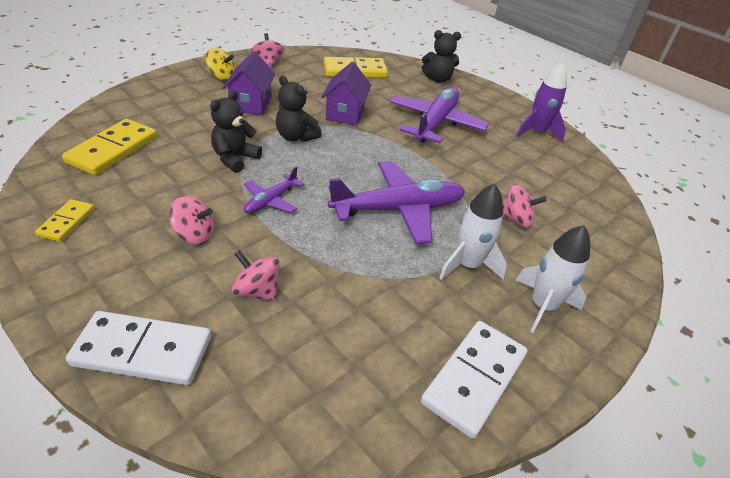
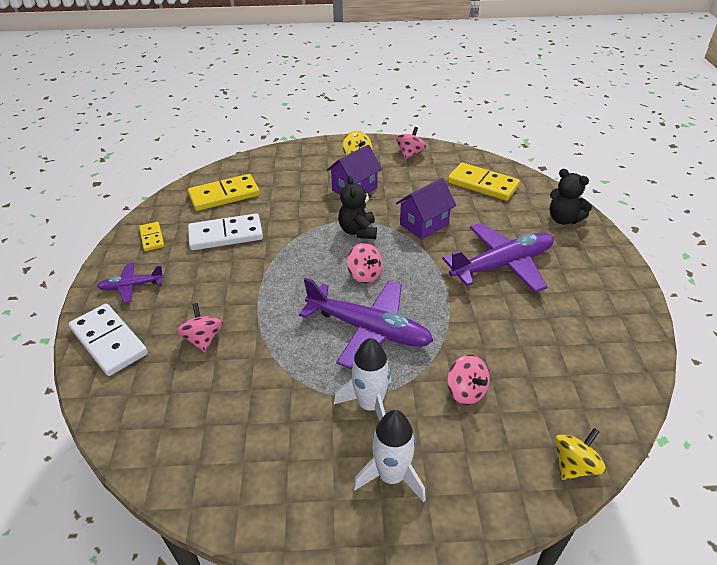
camera: 45 degrees right, 0 degrees up
(67, 222) = (152, 238): yellow domino -> yellow domino turned 75 degrees counterclockwise
(194, 235) = (208, 280): pink spinning top -> pink spinning top (364, 275)
(235, 158) = (293, 232): black teddy bear -> none
(271, 200) = (282, 277): purple plane -> purple plane (132, 286)
(474, 378) = (267, 489): white domino -> white domino (226, 235)
(537, 132) = (611, 318): purple rocket -> none
(624, 232) = (574, 465): none -> yellow spinning top

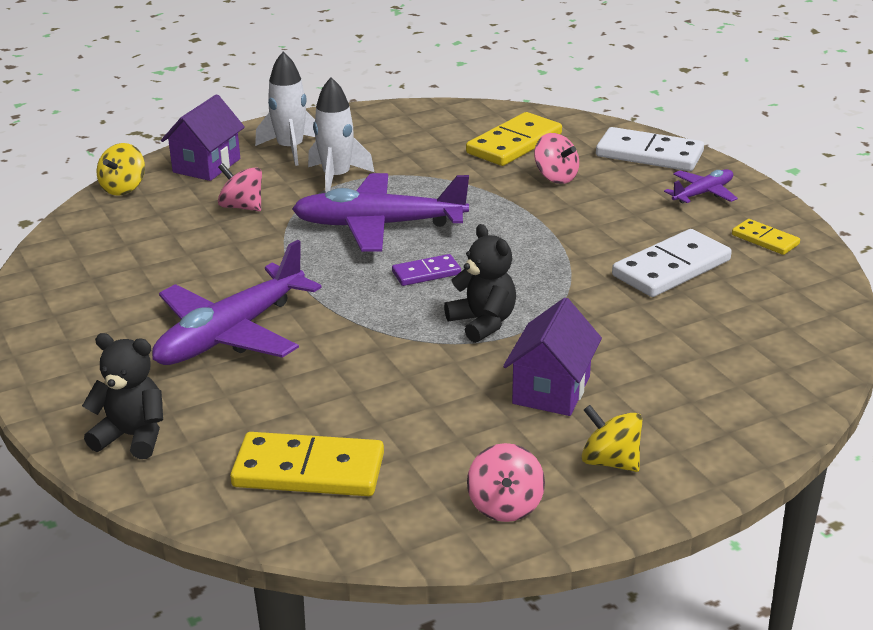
camera: 155 degrees right, 10 degrees down
(224, 195) = (757, 318): yellow domino -> yellow domino (514, 144)
(364, 275) = (426, 273): pink spinning top -> purple domino
(424, 224) = (383, 361): purple house -> purple house (206, 165)

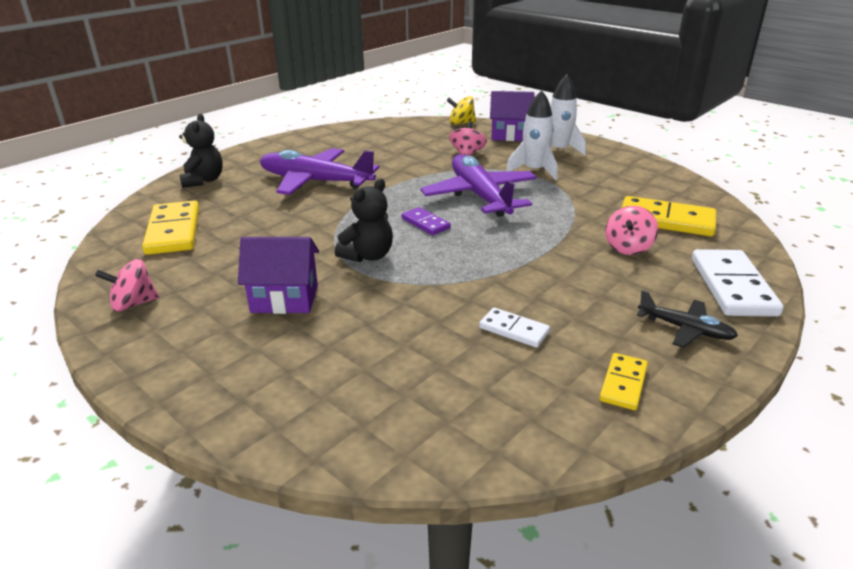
camera: 70 degrees right, 0 degrees up
(610, 462) = (190, 341): yellow spinning top -> none
(671, 268) = (514, 330): white domino -> white domino, size x0.55
(702, 193) = (685, 329): purple plane -> black plane

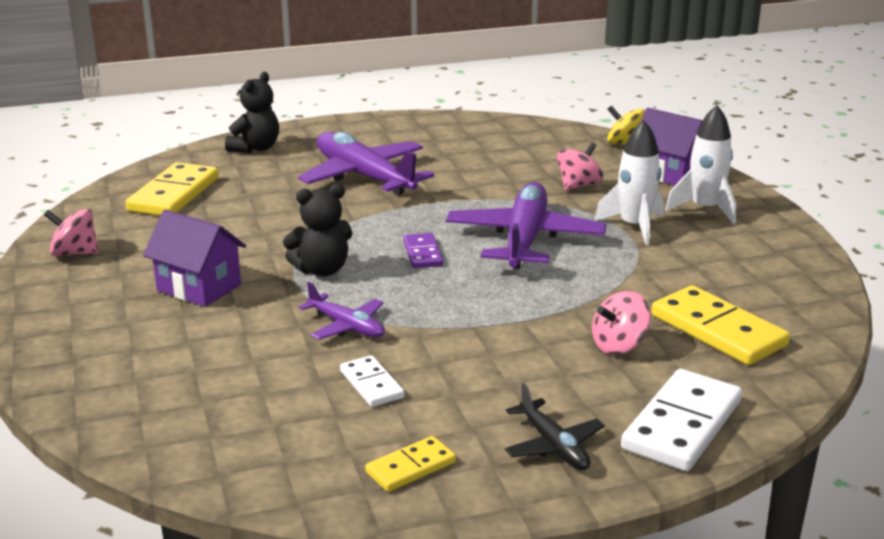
camera: 30 degrees right, 5 degrees down
(439, 292) = (346, 326): none -> purple plane

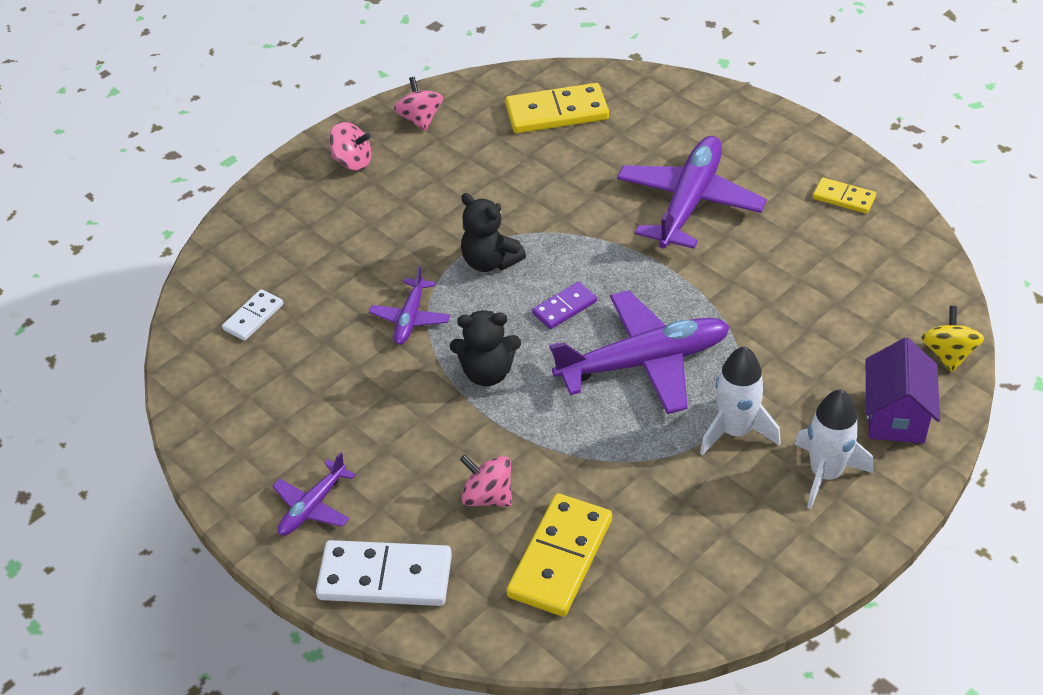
camera: 65 degrees right, 20 degrees up
(199, 287) = (414, 210): purple house -> none
(255, 148) = (690, 107): black teddy bear -> black teddy bear (487, 372)
(371, 384) = (336, 370): white domino -> white domino (253, 317)
(410, 467) = (244, 437): yellow domino -> yellow domino (844, 198)
(553, 445) = (313, 506): black plane -> purple plane
(578, 185) = (800, 356): pink spinning top -> pink spinning top (353, 162)

